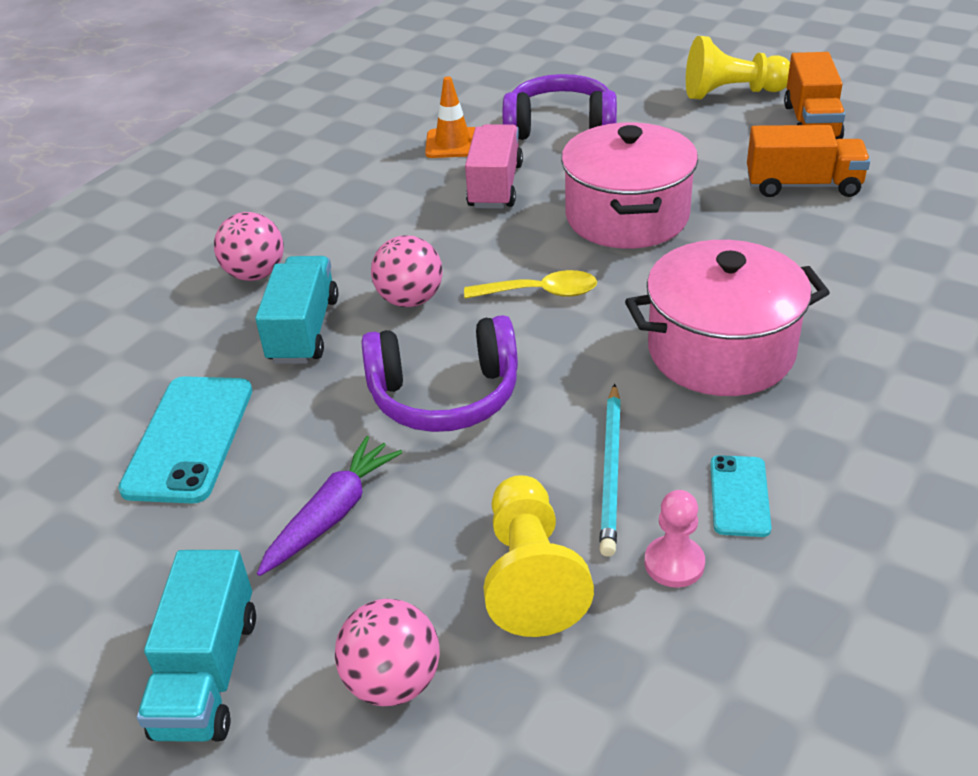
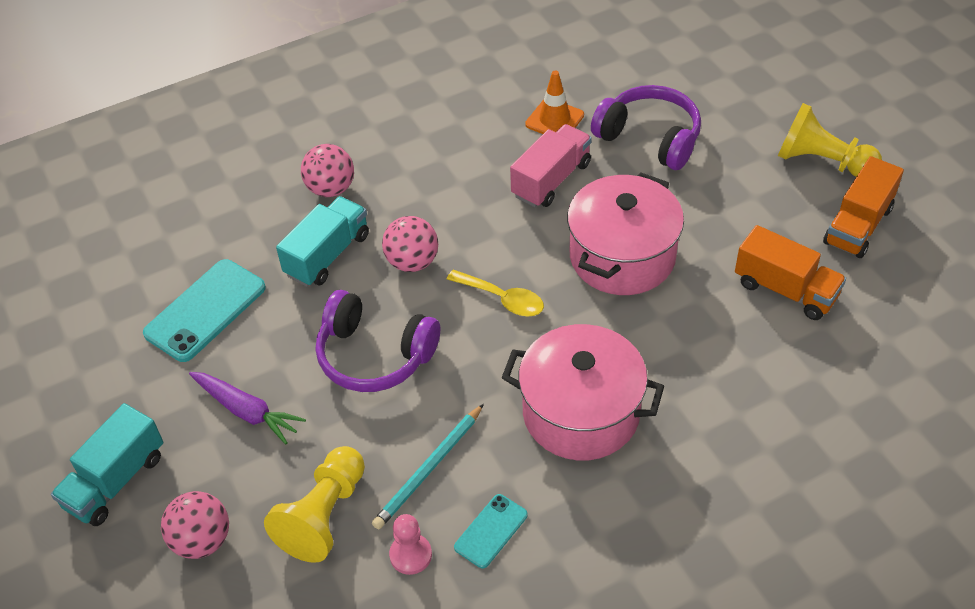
camera: 30 degrees right, 10 degrees up
(332, 514) = (246, 411): purple carrot -> purple carrot turned 60 degrees clockwise

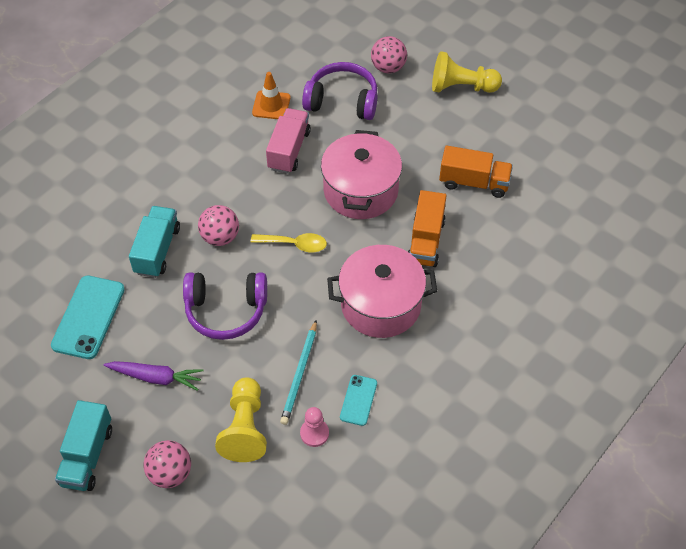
camera: 25 degrees left, 5 degrees up
(331, 189) = (135, 201): pink ball -> pink ball (388, 67)
(858, 225) = (501, 125): orange truck -> orange truck (426, 241)

